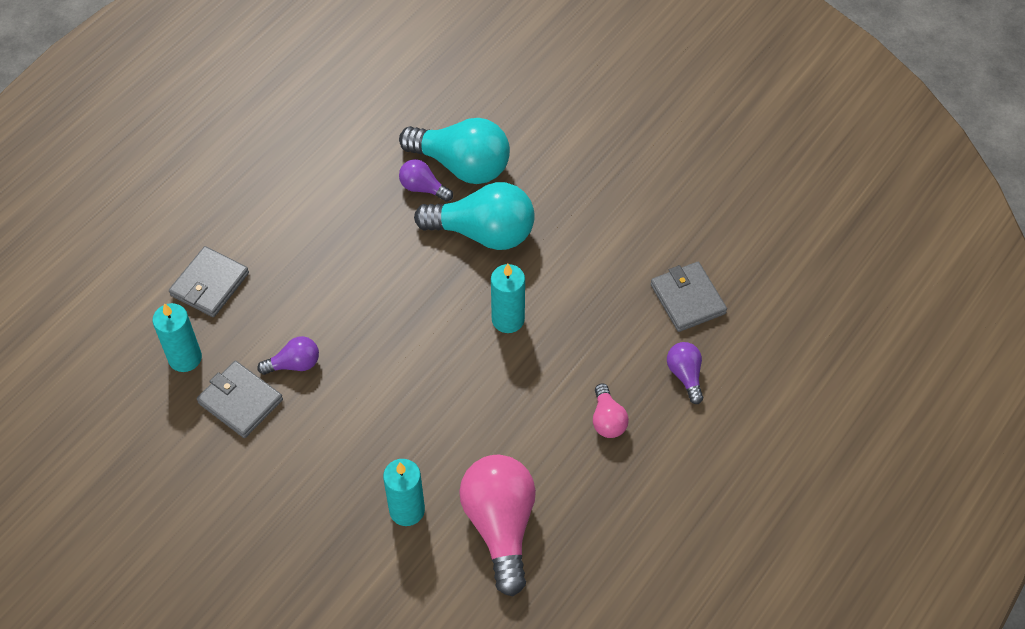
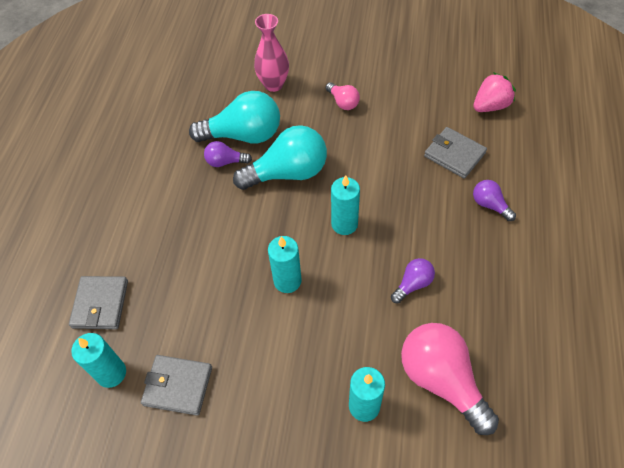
camera: 25 degrees left, 0 degrees up
(294, 364) = (205, 334): purple light bulb -> purple light bulb (413, 284)
(409, 351) = (287, 281): none -> turquoise candle
(534, 117) = (273, 84): none -> pink vase
(607, 420) = (461, 261): pink light bulb -> pink light bulb (343, 102)
(775, 260) = (490, 106): none -> pink strawberry

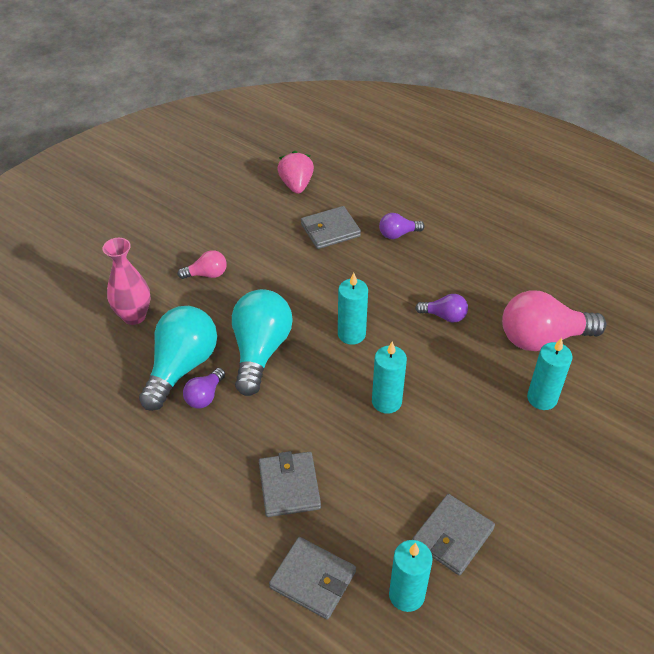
camera: 65 degrees left, 10 degrees down
(172, 252) = (289, 486): none -> grey wallet
(413, 284) = (444, 316): purple light bulb -> purple light bulb turned 120 degrees clockwise

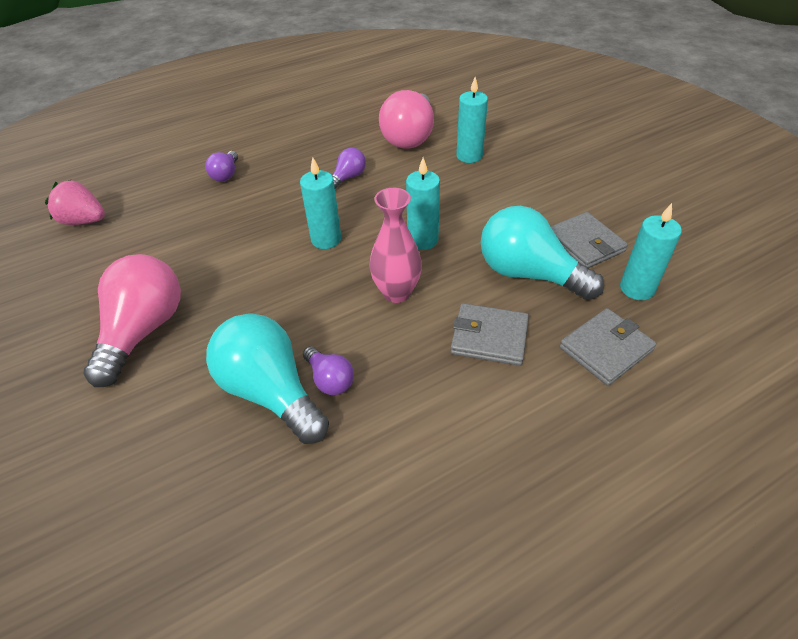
camera: 65 degrees left, 0 degrees up
(134, 316) = (147, 424): pink vase -> pink vase (397, 292)
(207, 274) = (144, 331): pink light bulb -> pink light bulb, size x2.03
(260, 351) = (298, 313): turquoise light bulb -> turquoise light bulb (528, 274)
(330, 230) = (176, 215): grey wallet -> none

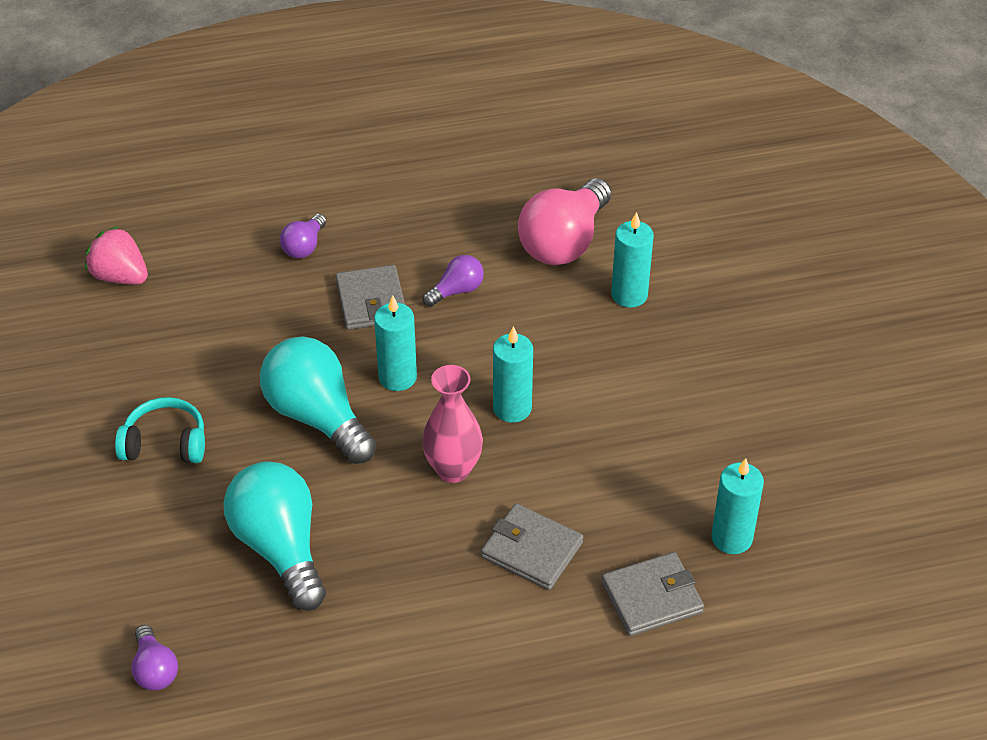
camera: 15 degrees right, 0 degrees up
(144, 331) = (165, 443): pink light bulb -> turquoise headphones
(330, 379) = (344, 551): purple light bulb -> purple light bulb (155, 669)
(528, 274) = (615, 486): turquoise light bulb -> turquoise light bulb (317, 417)
(585, 243) = (706, 464): grey wallet -> grey wallet (371, 301)

